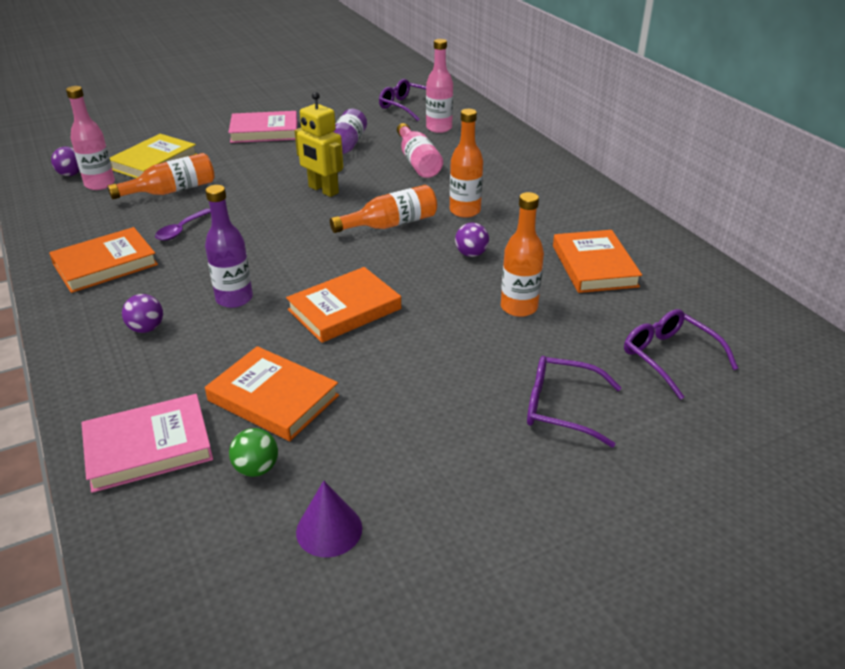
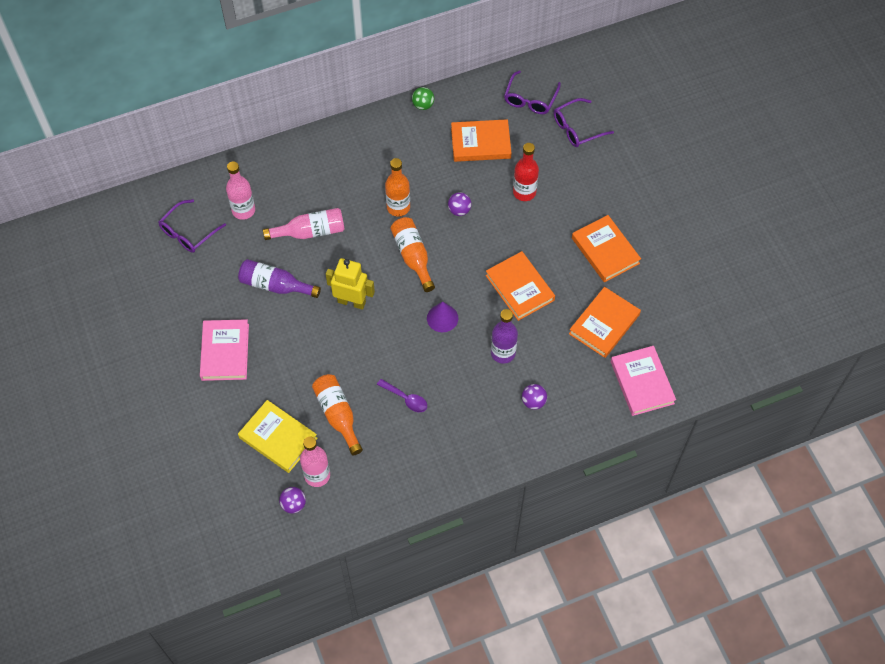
camera: 85 degrees left, 25 degrees up
(105, 264) = (451, 443): orange book -> orange book (605, 251)
(256, 468) = (658, 329): green ball -> green ball (423, 105)
(323, 190) = (351, 302): yellow robot -> yellow robot turned 120 degrees counterclockwise
(329, 529) = (698, 296): purple cone -> purple cone (442, 318)
(519, 307) = (524, 192): orange bottle -> red bottle
(562, 408) = (617, 187): purple glasses -> purple glasses (530, 99)

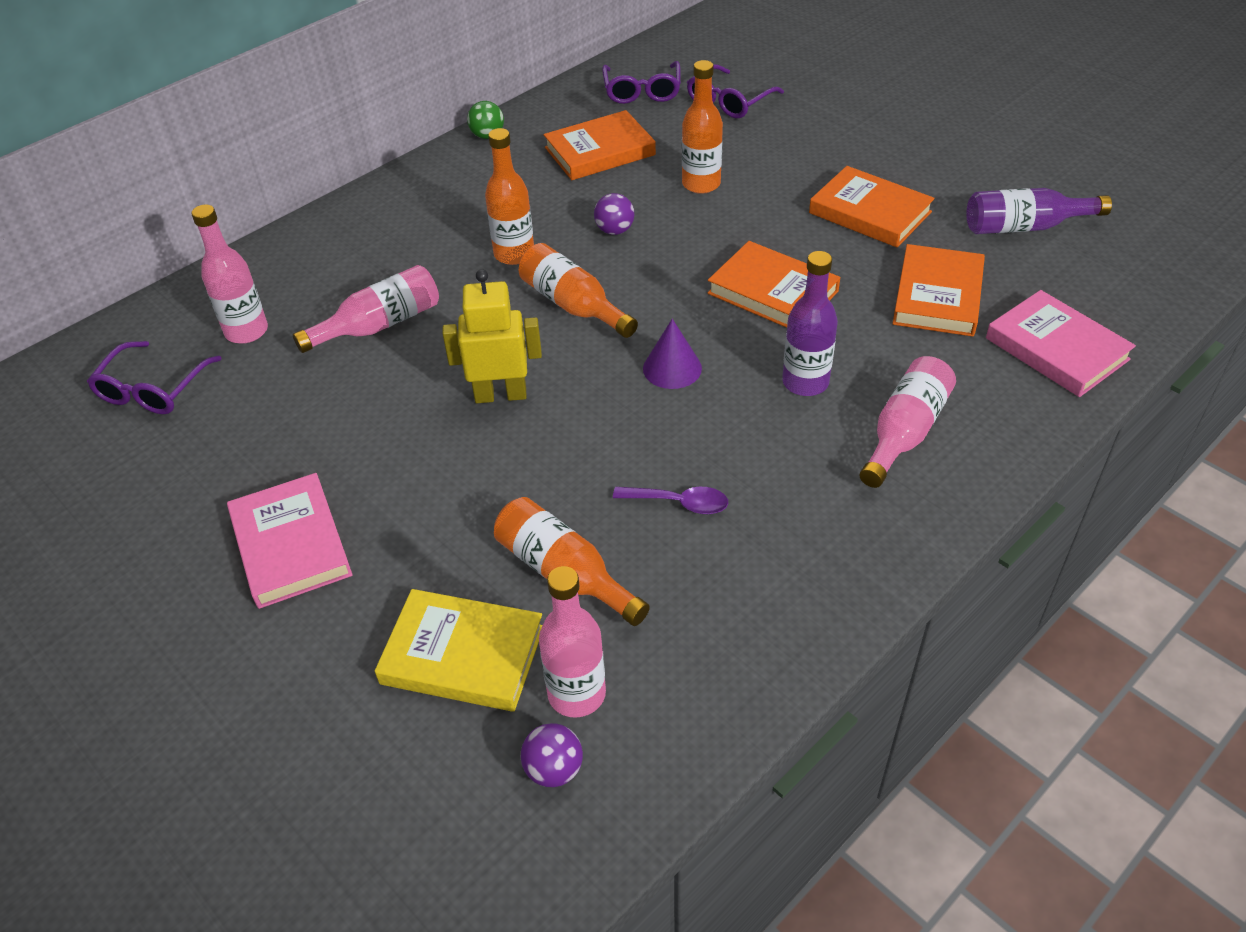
camera: 20 degrees left, 15 degrees down
(275, 285) = (348, 414): purple bottle -> purple bottle (1024, 227)
(524, 192) = (701, 184): red bottle -> orange bottle
(533, 402) = (905, 432): purple ball -> pink bottle

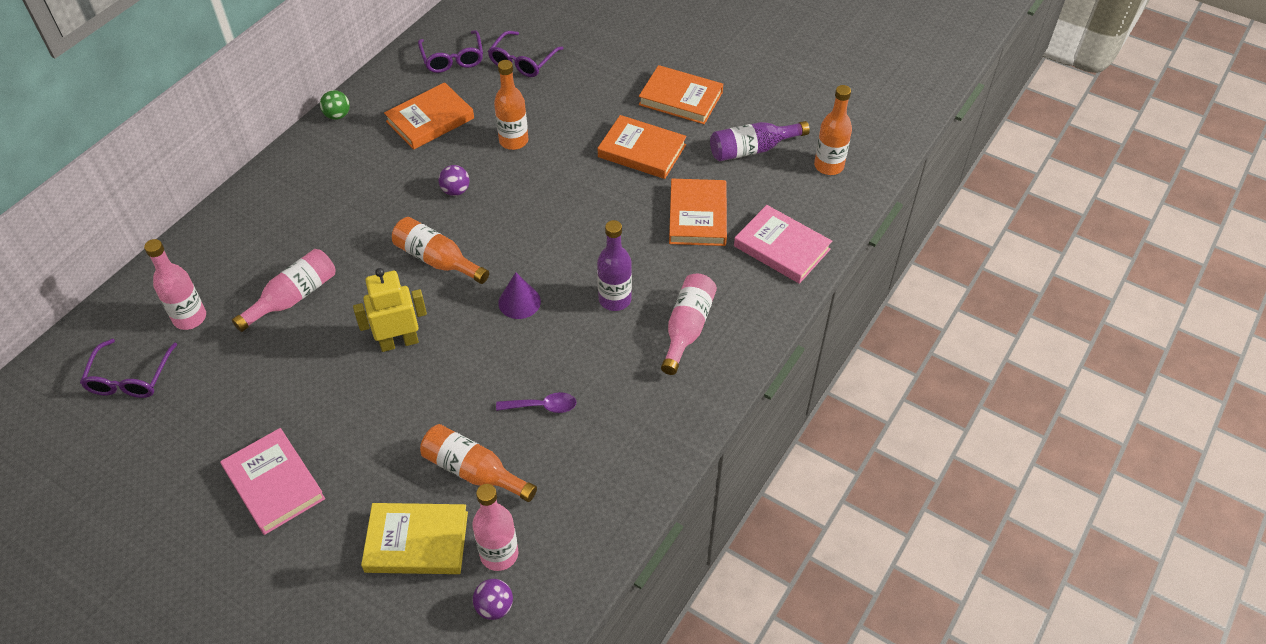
camera: 15 degrees left, 5 degrees up
(514, 254) = (383, 222): orange bottle -> orange bottle (828, 166)
(773, 292) = (581, 229): orange book -> orange book (680, 98)

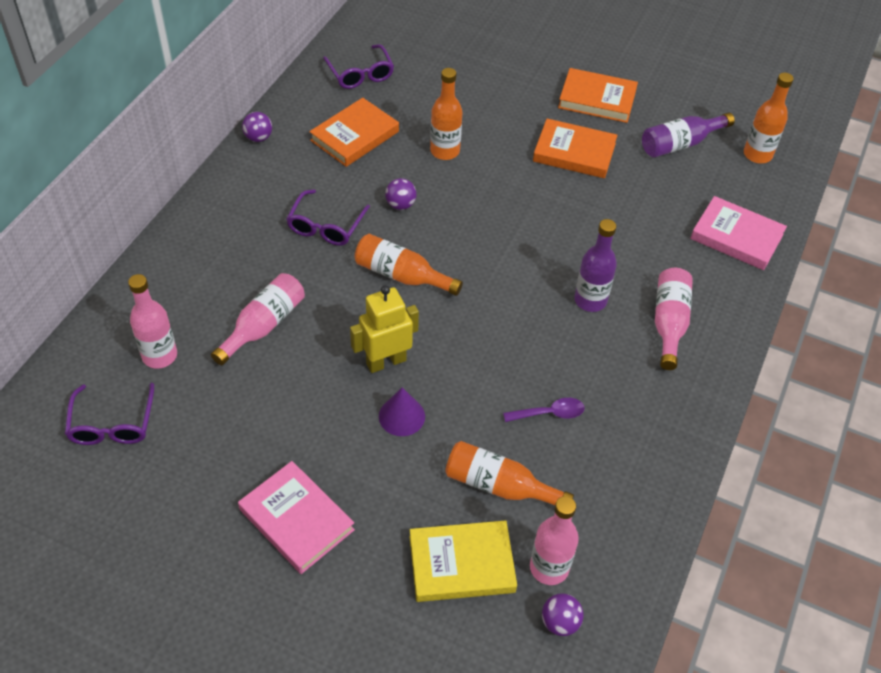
camera: 10 degrees left, 0 degrees up
(337, 115) = (258, 138): green ball -> purple ball
(519, 302) = (496, 311): purple cone -> purple cone (401, 416)
(523, 61) = (431, 72): purple glasses -> purple glasses (326, 226)
(697, 216) = (647, 212): orange book -> none

